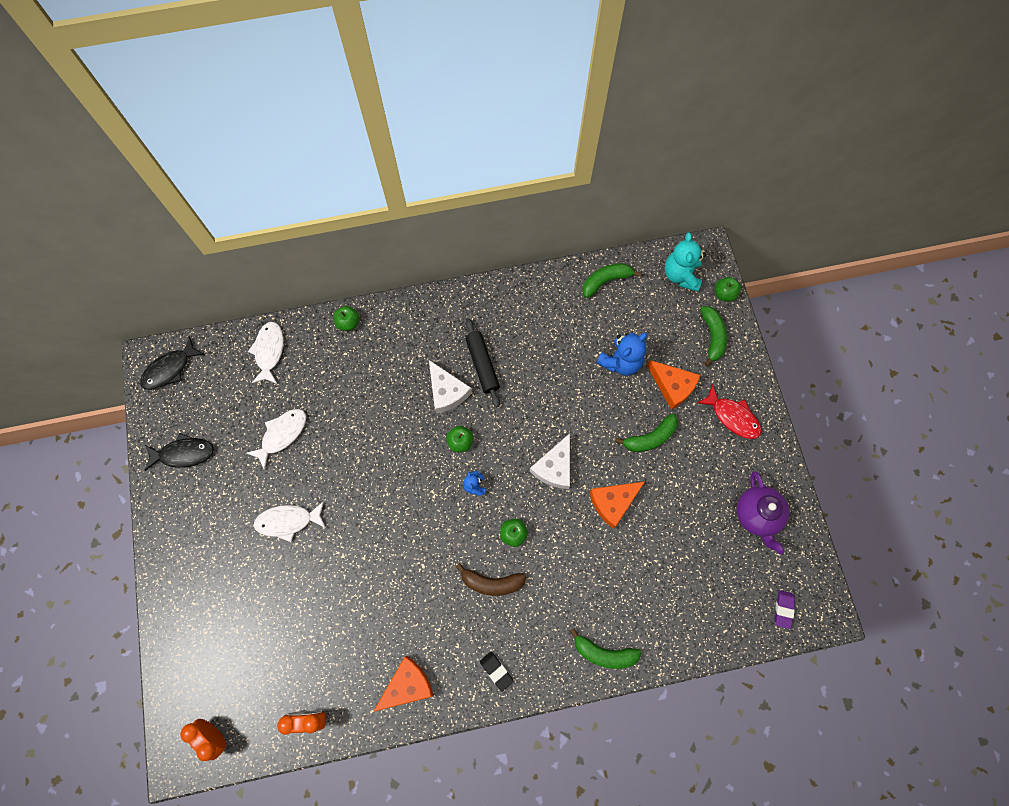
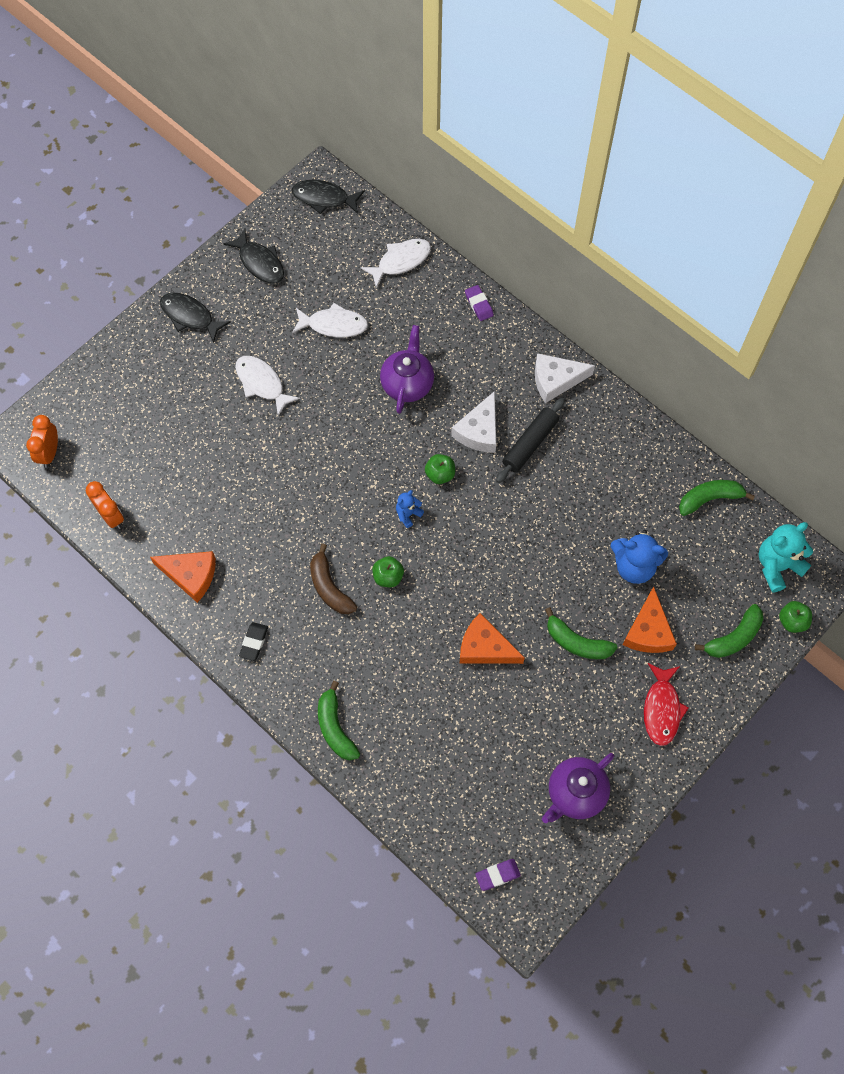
camera: 55 degrees right, 5 degrees down
(185, 539) = (190, 316): none -> black fish
(348, 323) = (479, 305): green apple -> purple eraser
(371, 415) = (407, 384): none -> purple teapot
(554, 467) = (479, 572): white cheese -> white cheese (556, 380)
(606, 281) = (709, 499): green banana -> green banana turned 45 degrees counterclockwise

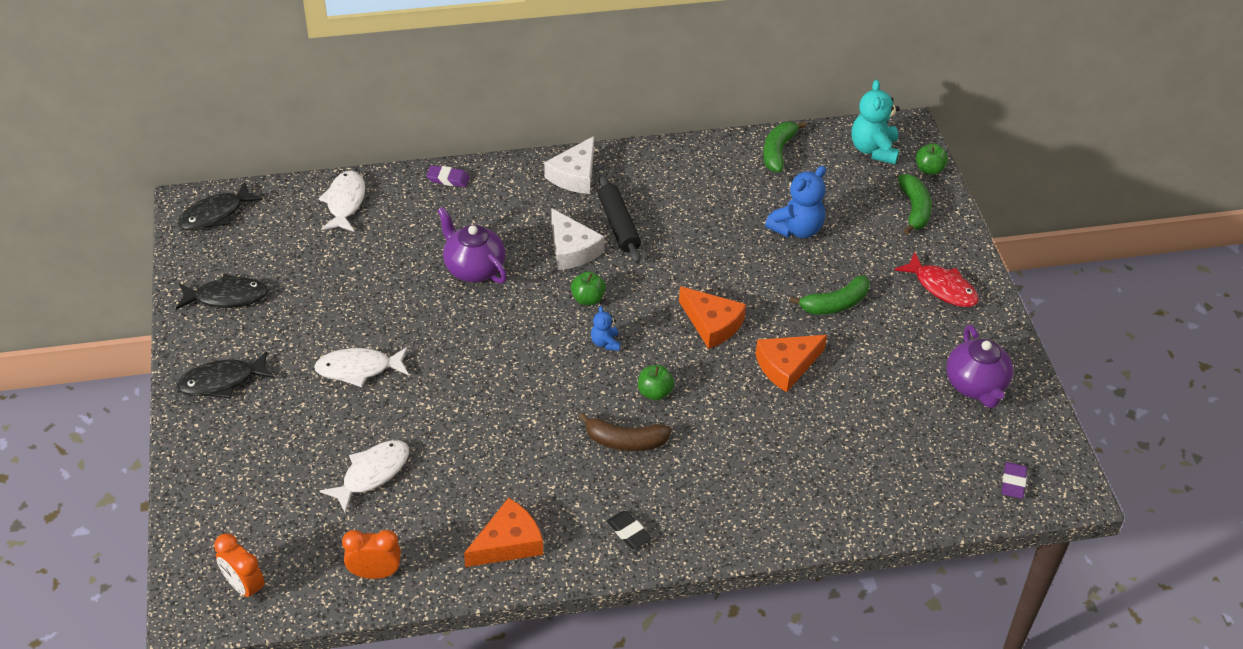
camera: 55 degrees left, 20 degrees down
(334, 325) = (356, 283): white fish -> white fish (372, 473)
(335, 728) = (773, 519): green banana -> none
(648, 631) = (863, 255): orange cheese -> orange cheese (712, 324)

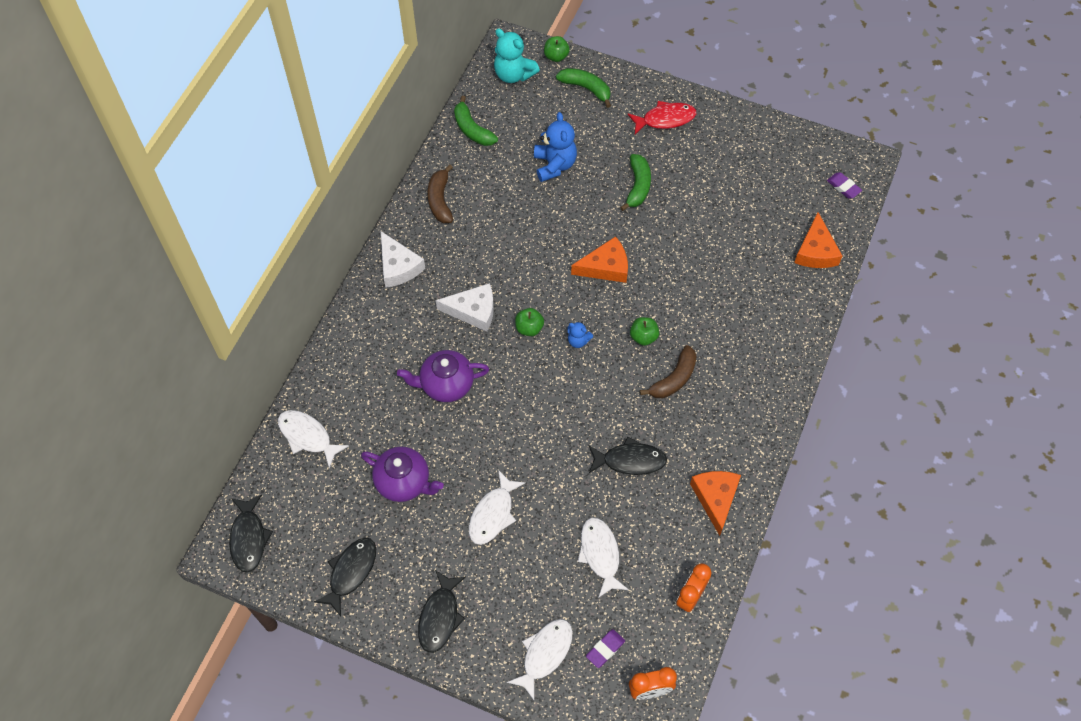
camera: 55 degrees left, 15 degrees up
(232, 480) = (545, 654): none -> white fish
(448, 179) = (337, 352): purple eraser -> purple eraser (605, 649)
(498, 449) = (630, 460): none -> black fish
(618, 225) = (471, 268): black rolling pin -> none
(628, 532) = (751, 420): black eraser -> none
(675, 168) = (440, 200): none -> brown banana
(786, 366) = (672, 247): orange cheese -> orange cheese (815, 251)
(976, 386) = (757, 156): purple teapot -> purple teapot (404, 482)

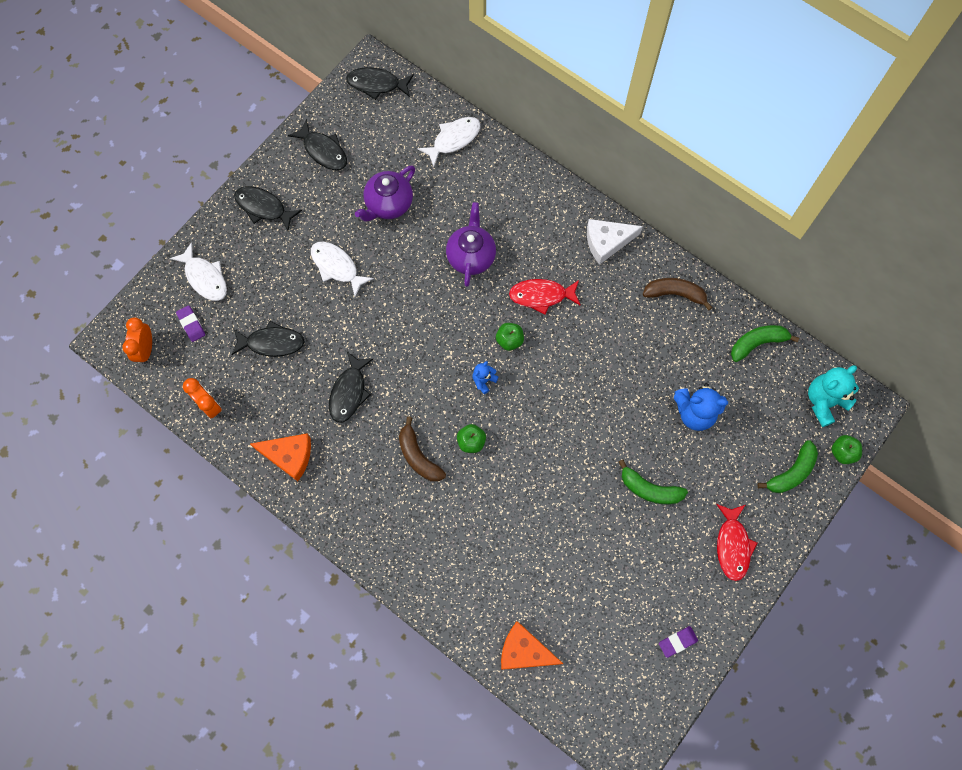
camera: 105 degrees right, 10 degrees up
(473, 311) = (541, 296): white cheese -> red fish
(600, 554) = (272, 343): white fish -> black fish
(605, 267) = (559, 429): orange cheese -> none
(843, 187) = (598, 715): purple eraser -> purple eraser (677, 642)

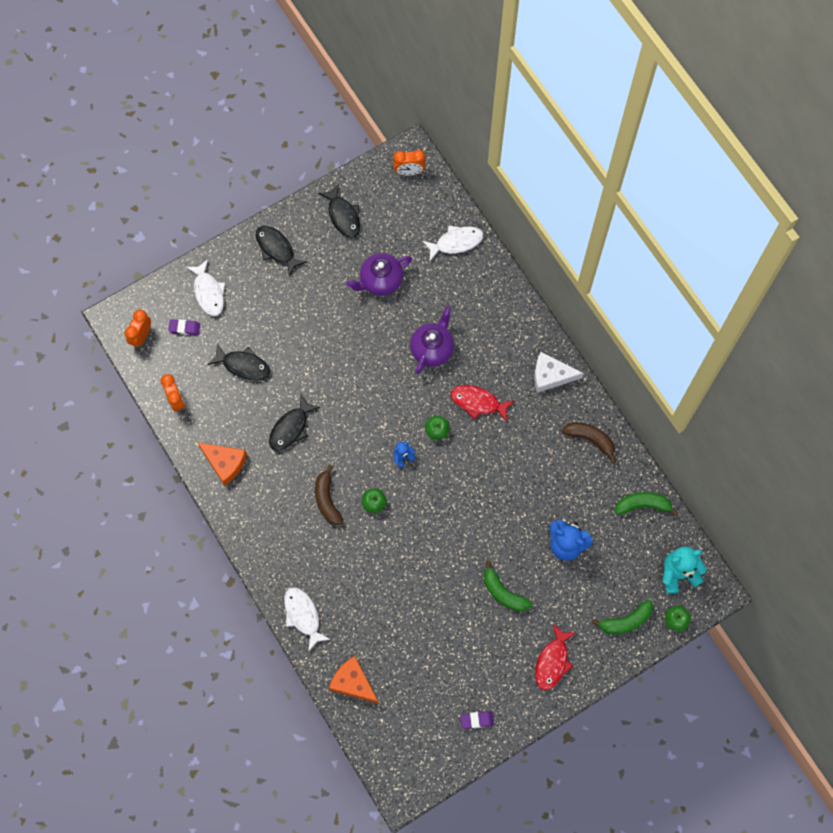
camera: 20 degrees right, 0 degrees up
(191, 324) = (184, 328): purple eraser -> purple eraser turned 75 degrees counterclockwise
(336, 267) = (318, 320): white fish -> white fish (303, 615)
(376, 84) = (409, 172): black fish -> orange clock

